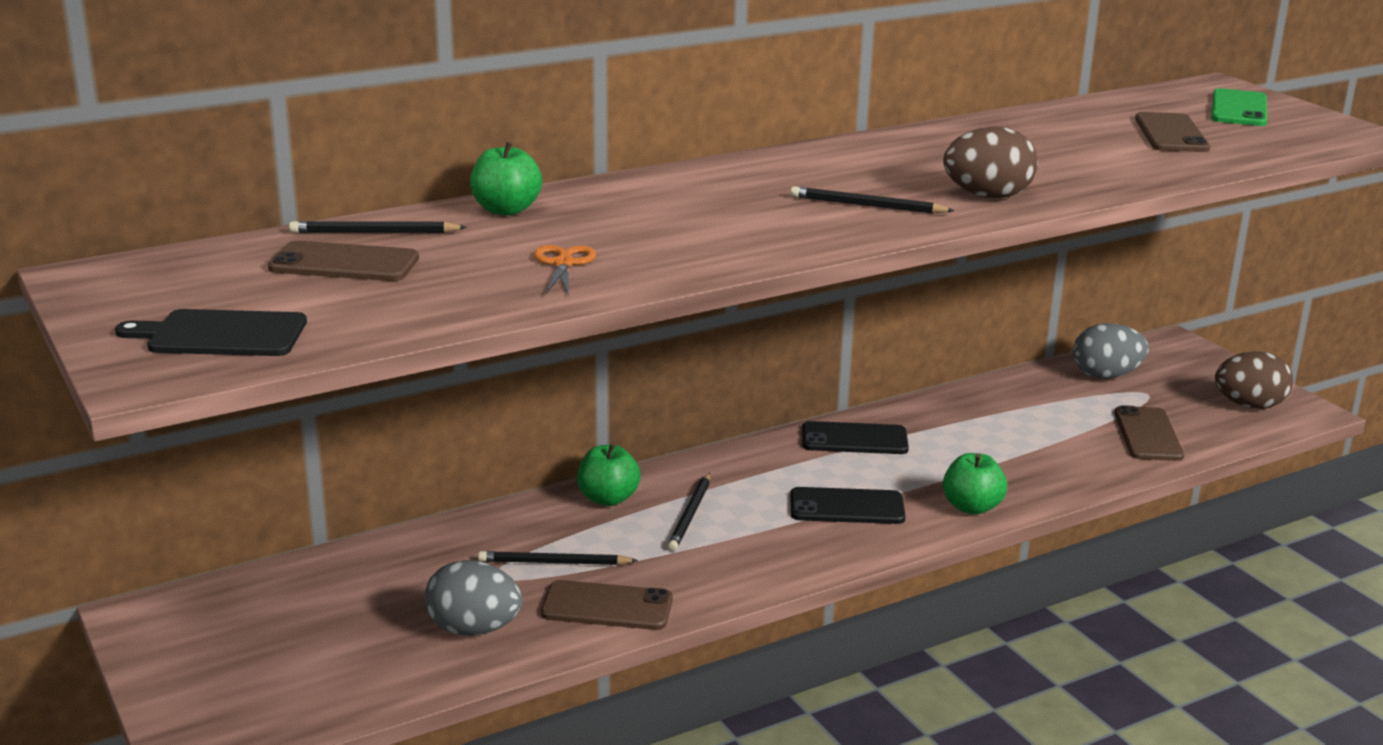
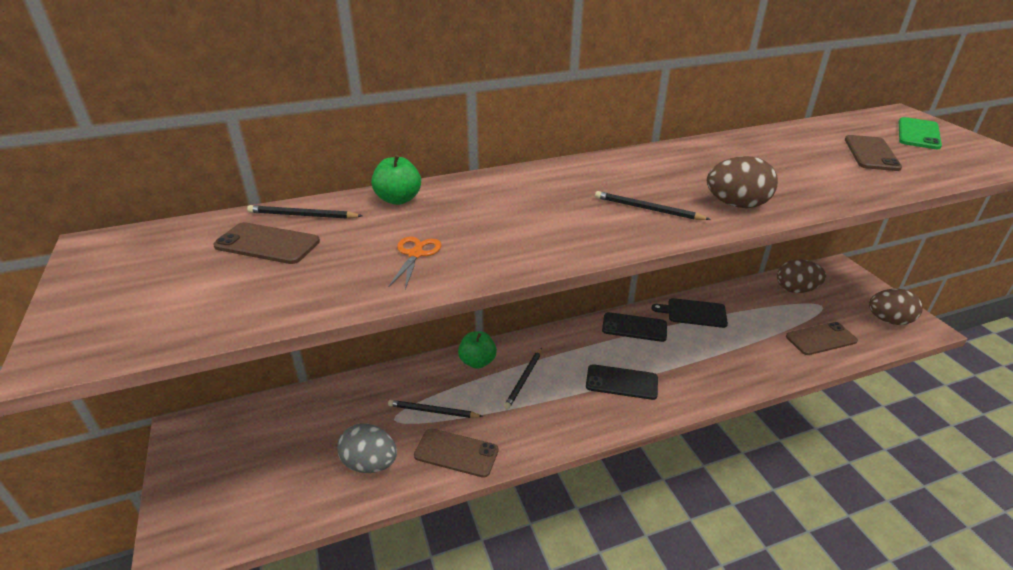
camera: 10 degrees right, 10 degrees up
(221, 334) = (141, 312): black cutting board -> black cutting board (693, 313)
(972, 507) = (701, 390): green apple -> none
(1106, 376) = (795, 290): grey egg -> brown egg
(1148, 434) = (821, 339): brown phone -> brown phone turned 60 degrees clockwise

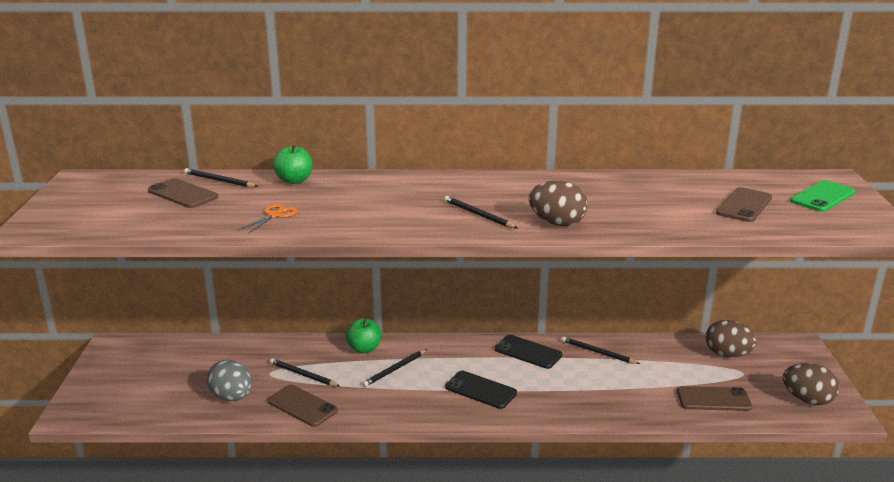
camera: 20 degrees right, 10 degrees down
(693, 313) = (598, 352): black cutting board -> black pencil

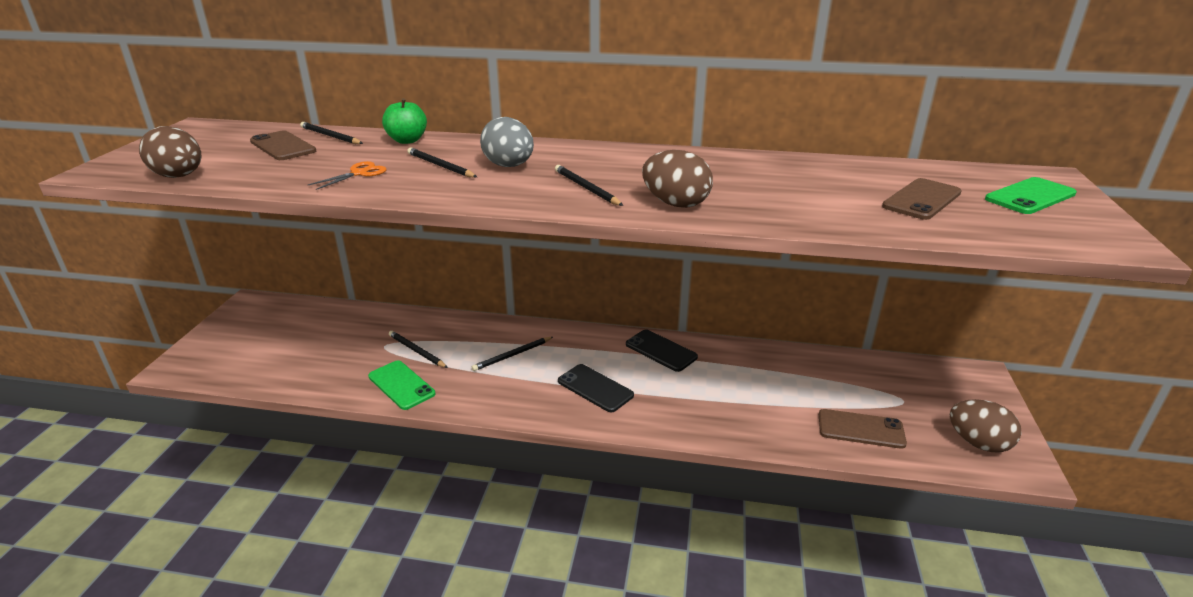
camera: 10 degrees right, 5 degrees up
(232, 397) = (336, 368): grey egg -> grey egg (509, 166)
(302, 406) = (401, 385): brown phone -> green phone
(364, 349) = (490, 330): green apple -> none
(598, 352) = (738, 359): black pencil -> black pencil (440, 166)
(727, 354) = (889, 376): brown egg -> brown egg (179, 176)

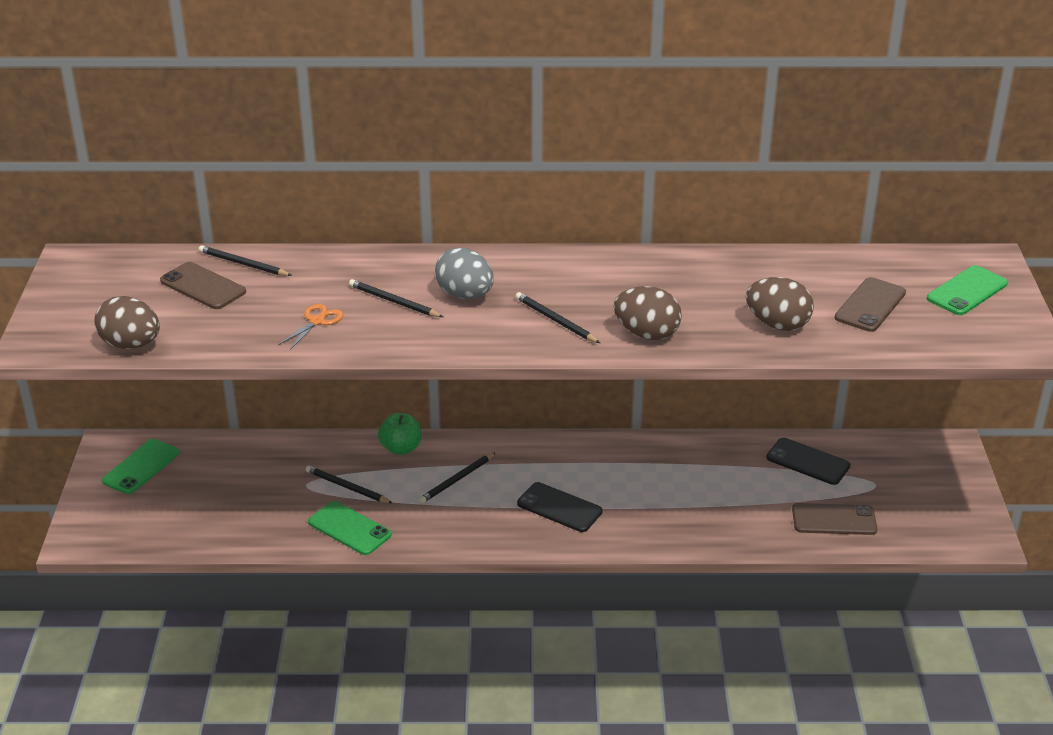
camera: 10 degrees left, 5 degrees up
(262, 319) = (141, 467): none -> green phone
(407, 140) = (334, 264): green apple -> green apple (401, 448)
(661, 351) = (618, 456): black phone -> black phone (808, 462)
(978, 443) = (944, 520): brown egg -> brown egg (777, 324)

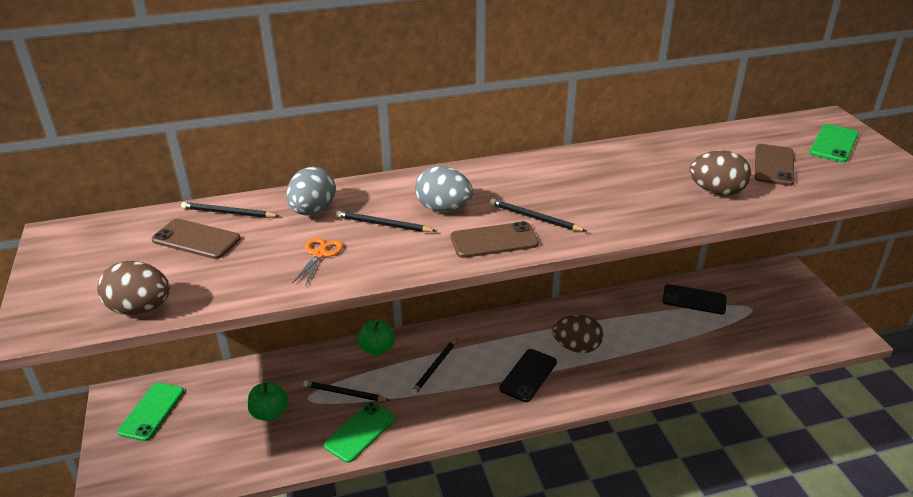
camera: 15 degrees left, 0 degrees up
(261, 492) = (270, 413): none -> green apple
(329, 275) = (313, 211): none -> grey egg
(349, 529) = (360, 432): green phone -> green phone turned 75 degrees counterclockwise
(559, 507) = (528, 375): black phone -> black phone turned 75 degrees counterclockwise
(646, 334) = (618, 216): brown egg -> brown egg (576, 347)
(834, 520) = (739, 342): brown phone -> brown phone (494, 240)

